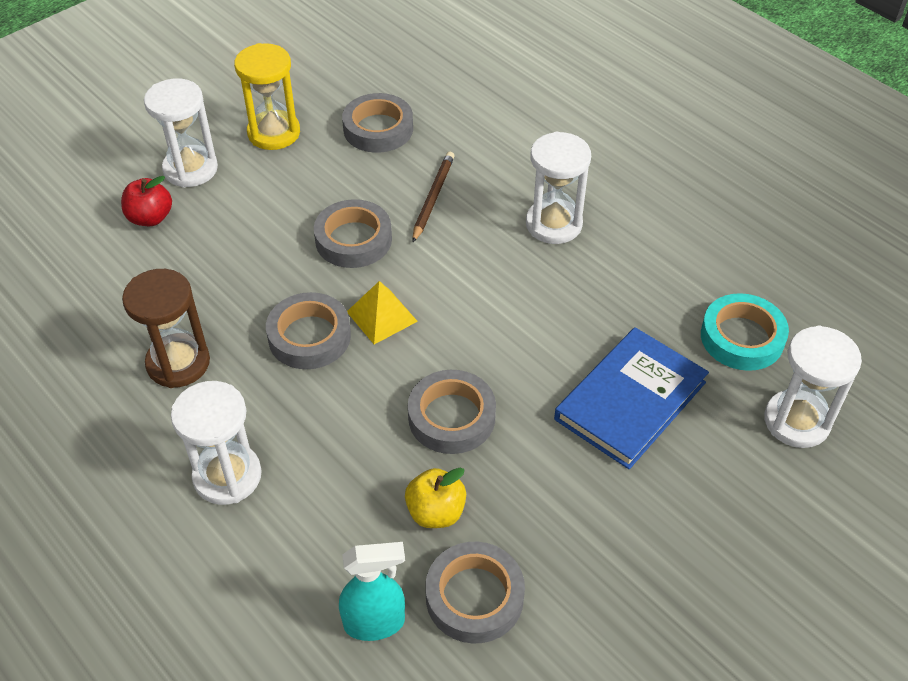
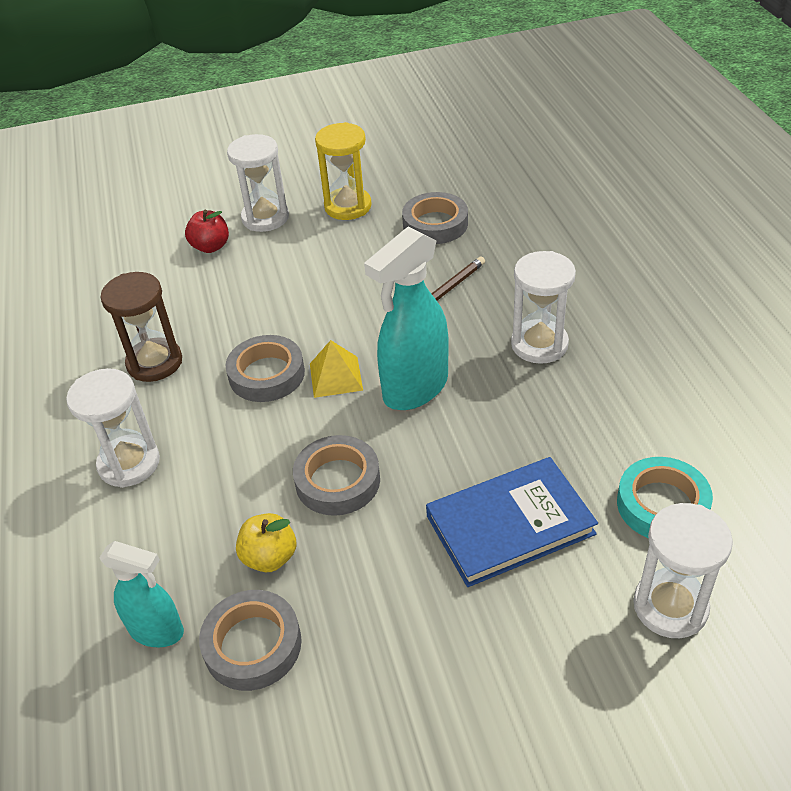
camera: 30 degrees right, 5 degrees down
(353, 239) = (355, 307): grey tape -> none
(466, 304) = (414, 389): none -> turquoise spray bottle

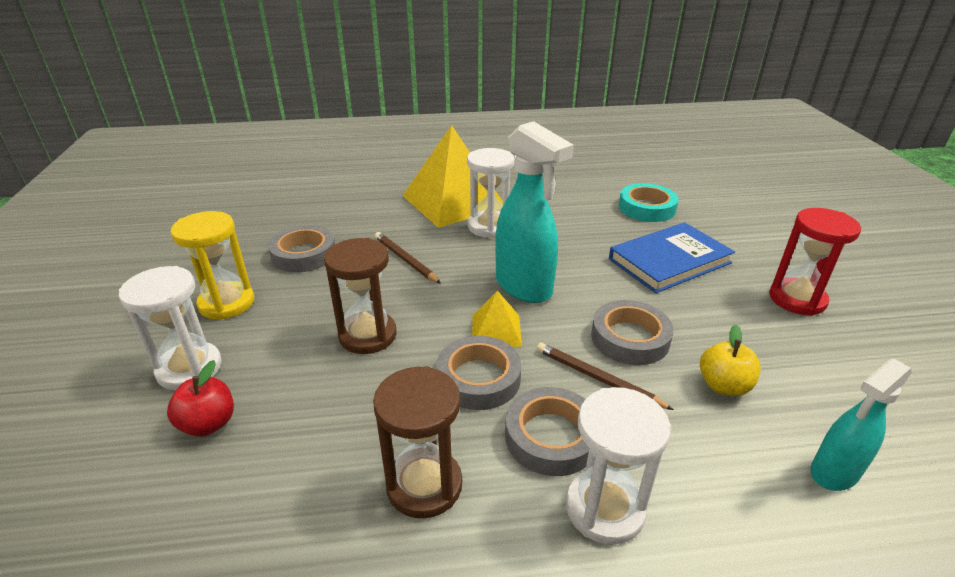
camera: 85 degrees left, 10 degrees down
(157, 631) = (833, 473): turquoise spray bottle -> turquoise spray bottle turned 150 degrees counterclockwise
(252, 645) = (821, 400): grey tape -> grey tape (551, 436)
(273, 456) = (598, 378): none -> brown pencil
(316, 296) = (368, 335): none -> brown hourglass
(449, 665) = (797, 299): none -> red hourglass
(509, 524) = (669, 261): blue book -> blue book turned 75 degrees clockwise
(594, 303) = (453, 201): none -> yellow pyramid
(670, 606) = (723, 218): white hourglass -> none

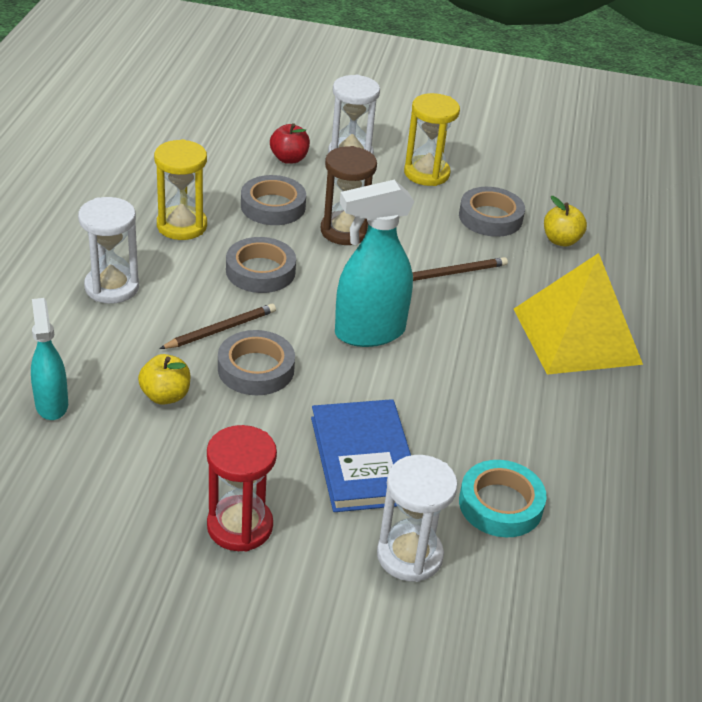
camera: 105 degrees right, 5 degrees up
(327, 218) = (561, 240): none -> yellow apple
(424, 485) = (182, 226): brown hourglass -> yellow hourglass
(489, 227) = (500, 346): white hourglass -> white hourglass (409, 555)
(496, 330) = (313, 296): yellow pyramid -> none
(551, 436) = (181, 286): grey tape -> grey tape (273, 206)

